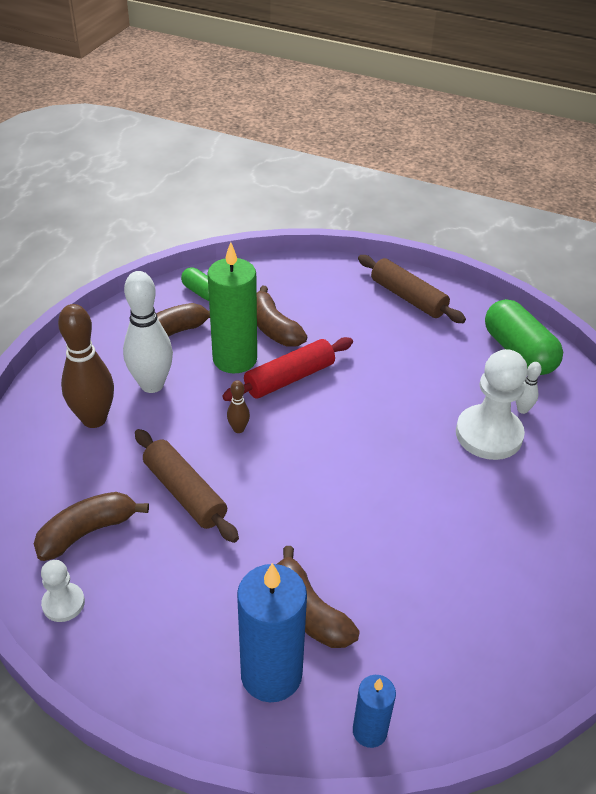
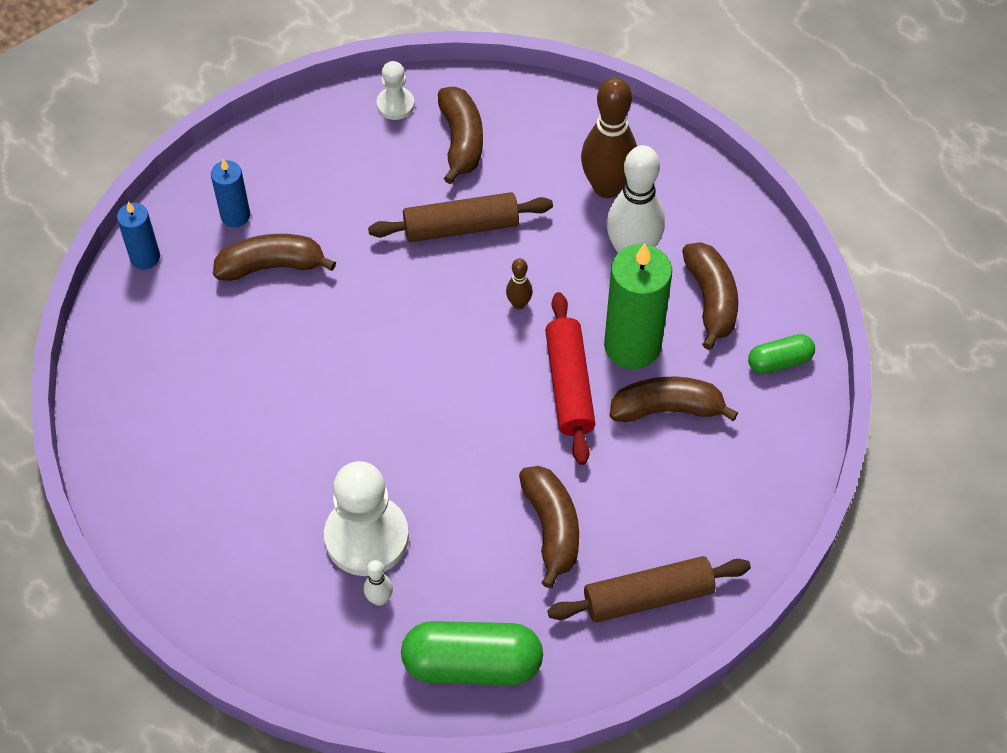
camera: 120 degrees right, 15 degrees up
(271, 674) = (235, 215): blue candle -> blue candle, size x0.54
(401, 350) = (552, 528): none -> brown banana

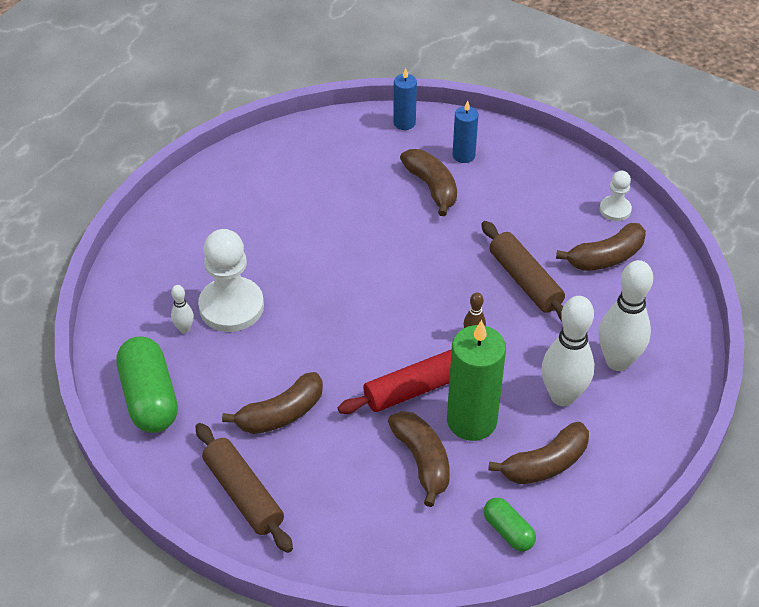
camera: 70 degrees right, 10 degrees down
(607, 187) = (618, 361): brown bowling pin -> white bowling pin

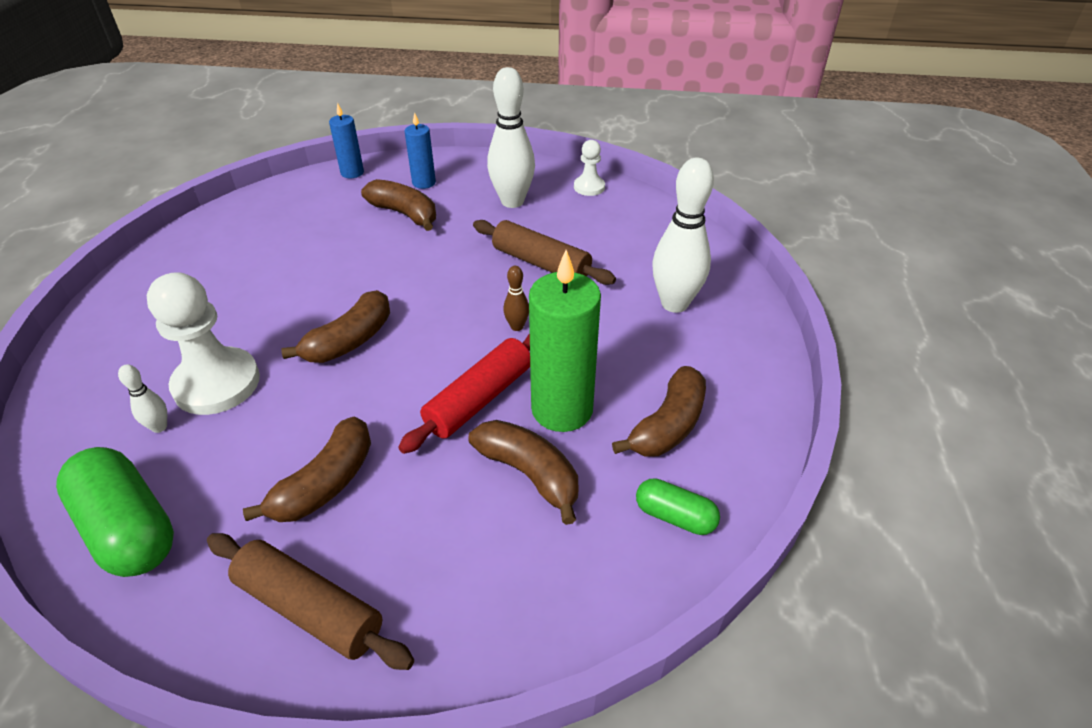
camera: 25 degrees left, 5 degrees down
(562, 396) = (642, 352): white bowling pin -> white bowling pin (512, 201)
(606, 257) = (605, 224): brown banana -> brown banana (350, 340)

